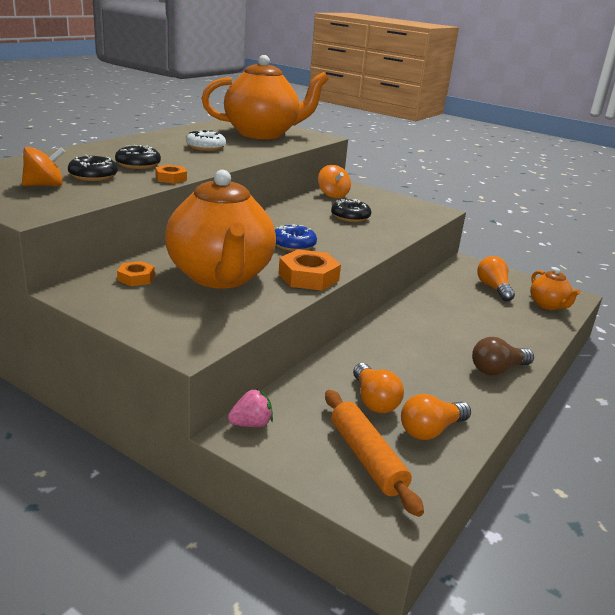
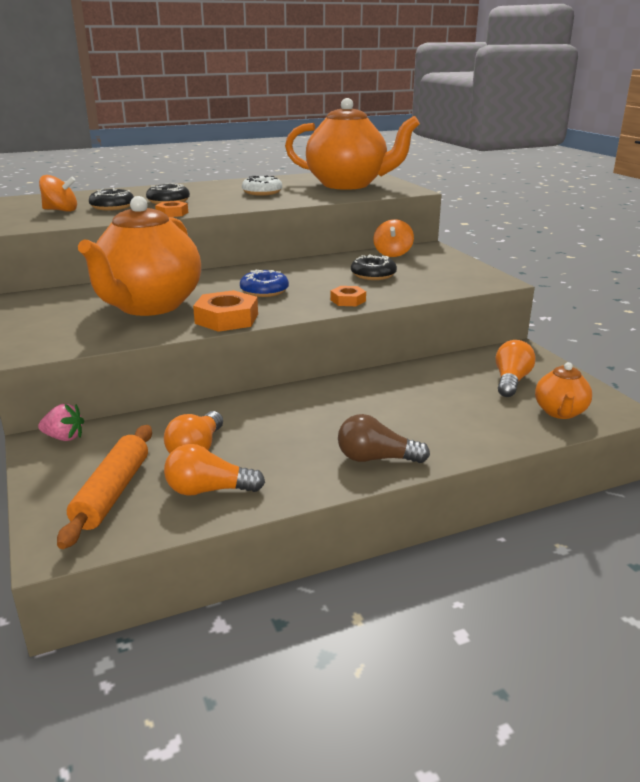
camera: 35 degrees right, 0 degrees up
(136, 278) = (81, 296): orange nut -> orange nut (348, 300)

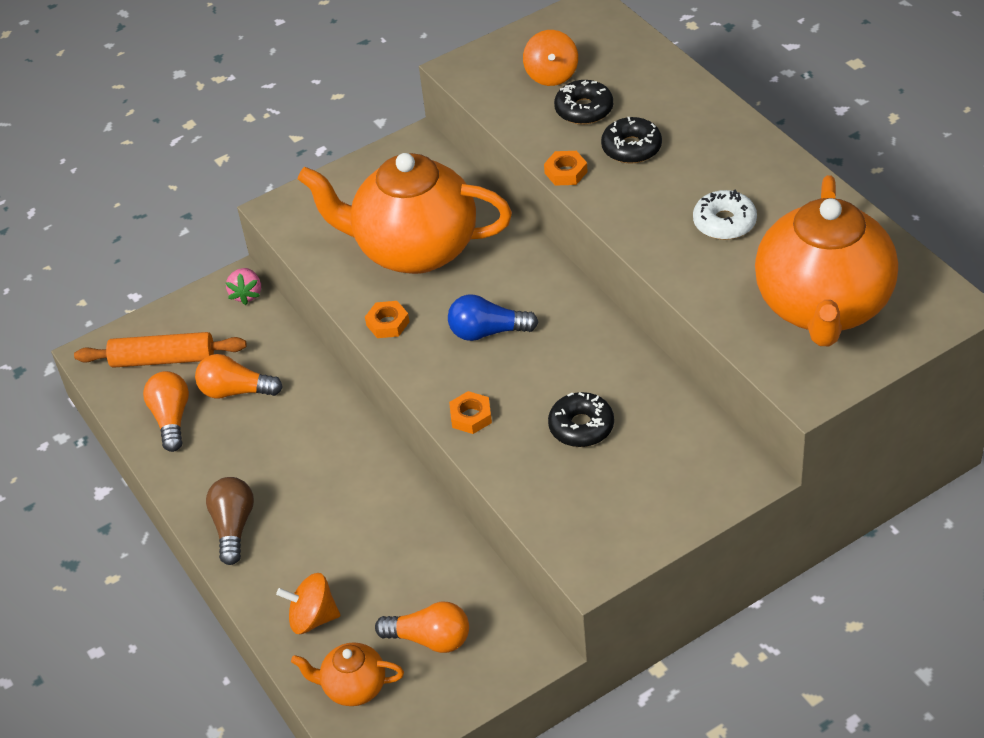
camera: 85 degrees right, 20 degrees up
(226, 319) = (387, 323): orange nut -> orange nut, size x0.58
(264, 291) = (487, 332): blue donut -> blue light bulb
(392, 254) = (694, 435): orange spinning top -> orange spinning top (312, 618)

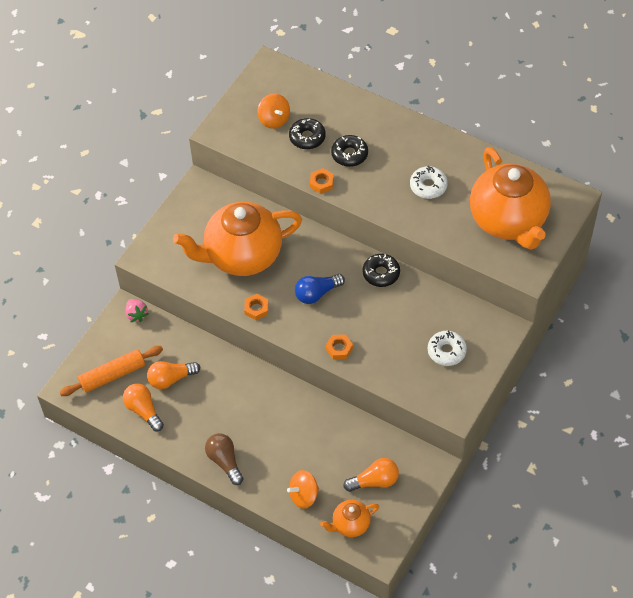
camera: 30 degrees left, 10 degrees up
(581, 426) = (402, 332): black donut -> black donut (381, 273)
(632, 477) = (446, 351): none -> white donut

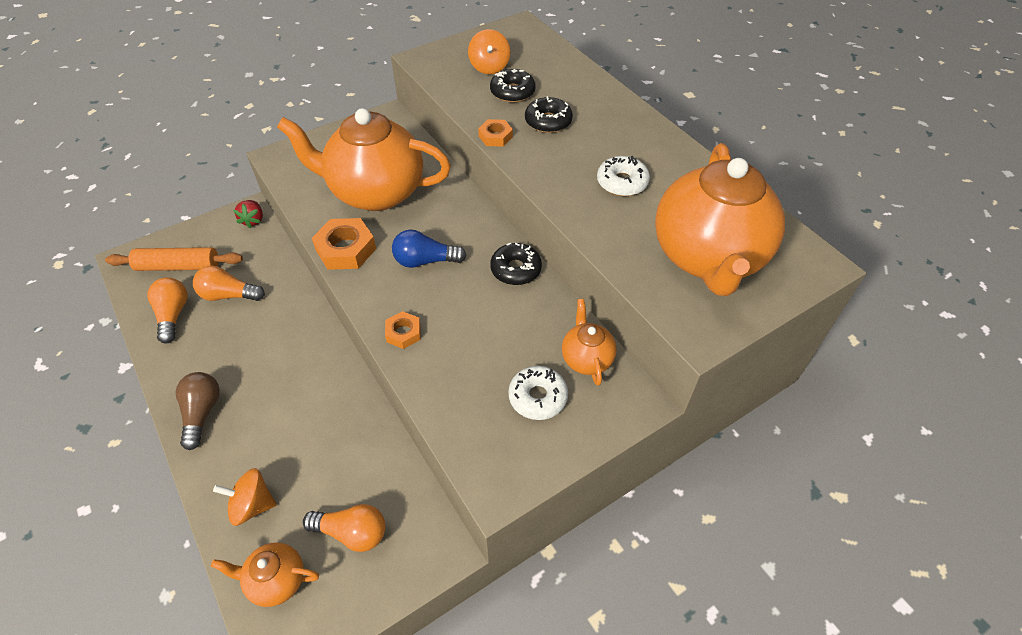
camera: 25 degrees right, 5 degrees down
(136, 314) = (253, 220): pink strawberry -> red strawberry
(256, 308) = (346, 249): orange nut -> orange nut, size x1.73
(461, 314) = (586, 358): none -> orange teapot

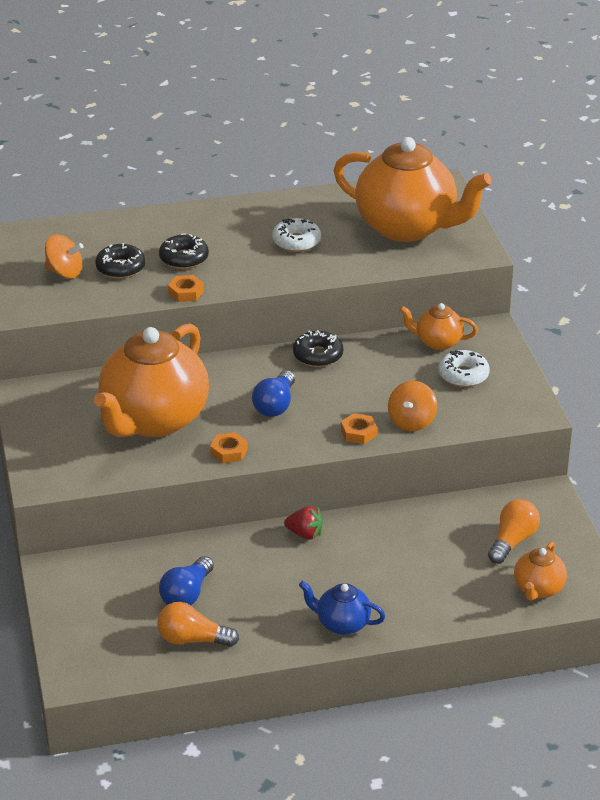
camera: 70 degrees left, 15 degrees down
(178, 266) = (114, 632): orange rolling pin -> none
(202, 413) = (342, 624): brown light bulb -> blue teapot
(229, 295) = (187, 594): orange light bulb -> blue light bulb
(252, 505) = (461, 597): orange spinning top -> orange spinning top (411, 421)
(253, 220) = (71, 566): red strawberry -> red strawberry (305, 534)
(346, 249) = (229, 451): orange nut -> orange nut, size x0.58

